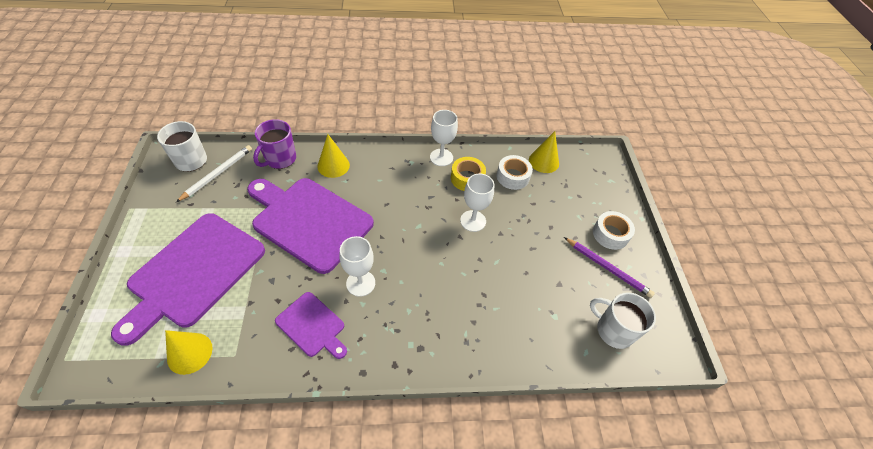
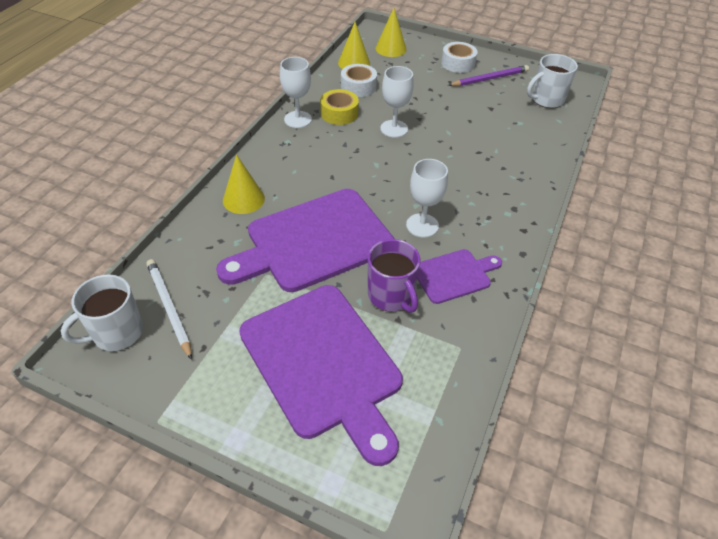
camera: 60 degrees left, 5 degrees down
(189, 353) = (438, 388): yellow cone -> yellow cone (391, 48)
(280, 159) = (194, 241): purple mug -> purple mug (391, 296)

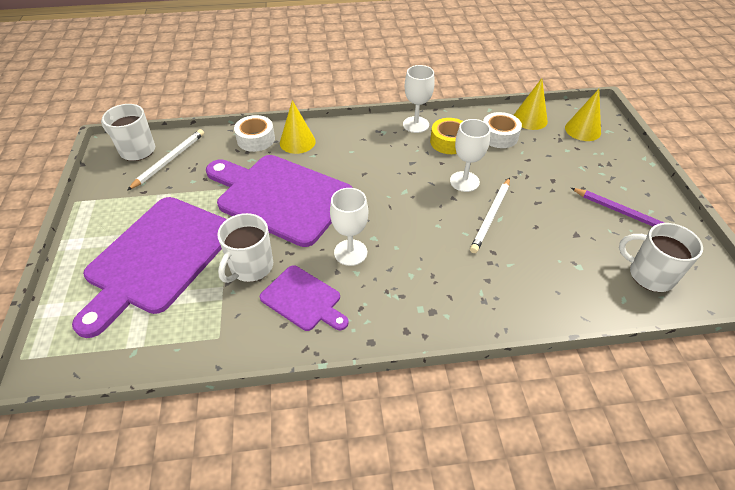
camera: 60 degrees right, 0 degrees up
(391, 296) = (251, 267): purple mug -> white mug
(443, 135) = (491, 216): none -> white pencil
(458, 63) = (621, 181): white tape -> white tape (256, 139)

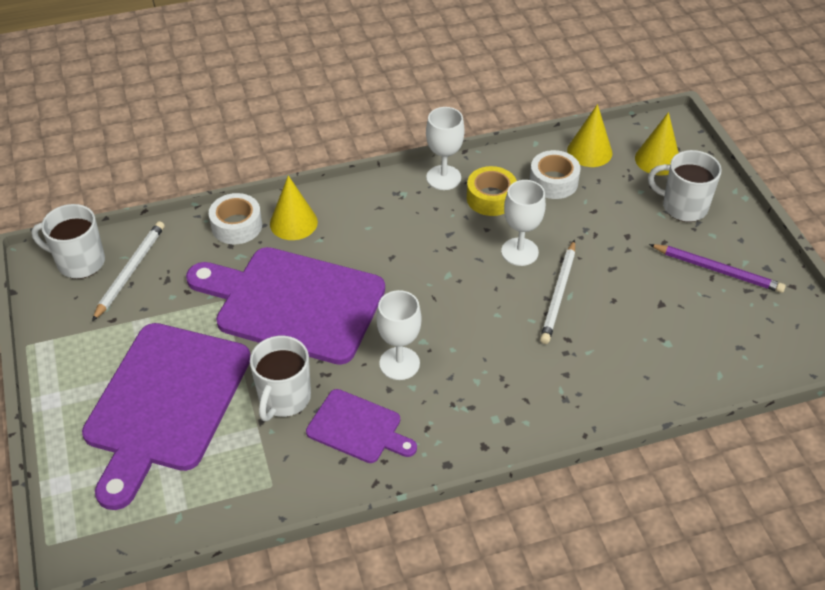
camera: 10 degrees left, 0 degrees up
(649, 275) = (746, 342): white mug -> white mug (683, 206)

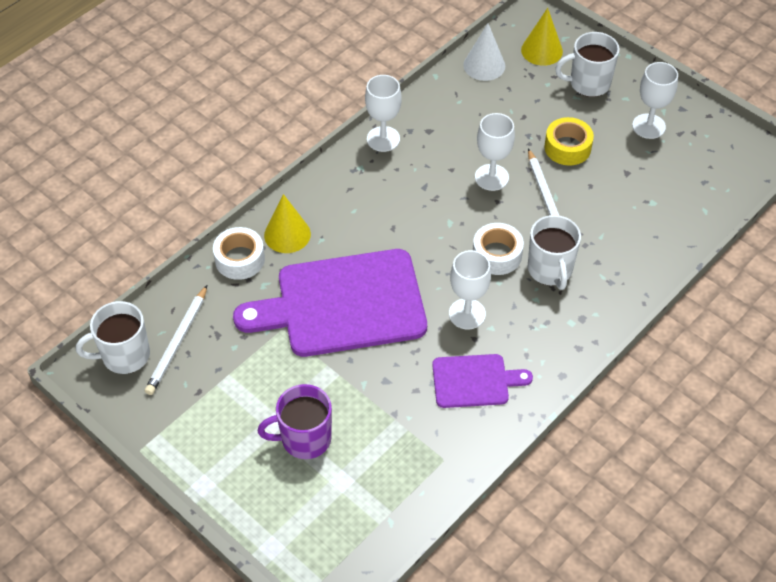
camera: 30 degrees left, 5 degrees up
(130, 271) = (178, 342): white pencil -> white pencil turned 150 degrees counterclockwise
(165, 403) = (304, 439): purple cutting board -> purple mug
(284, 398) = (398, 386): white mug -> white mug (550, 270)
(491, 198) = (435, 140): yellow tape -> yellow tape (567, 147)
(553, 182) = (474, 104): white tape -> white tape (497, 255)
(589, 151) = (484, 65): yellow cone -> white cone
(717, 270) = (648, 126): purple pencil -> white goblet

